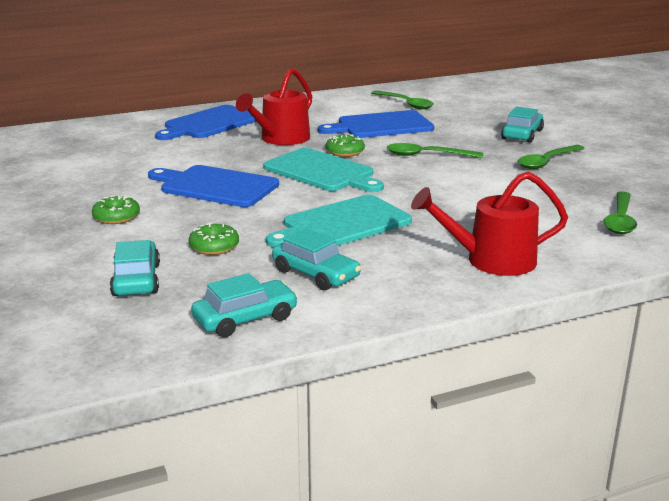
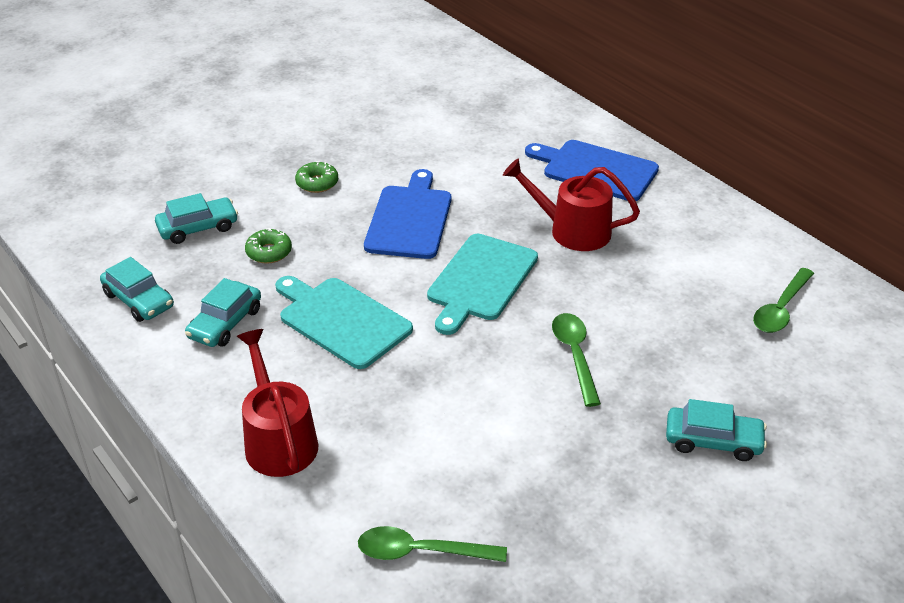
camera: 75 degrees right, 15 degrees up
(345, 152) = (553, 286): green donut -> none
(381, 126) = (668, 300): blue cutting board -> none
(547, 162) = (606, 473): green spoon -> none

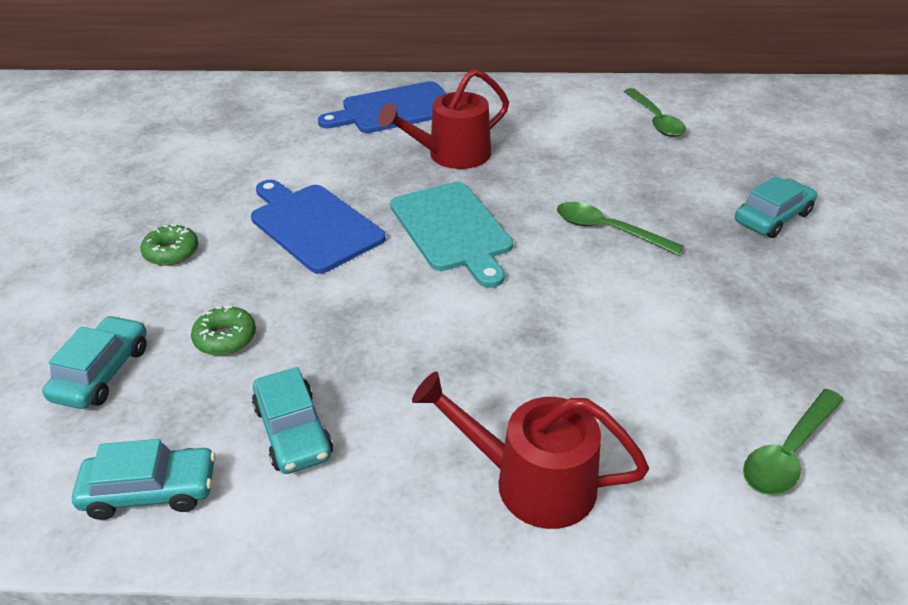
camera: 50 degrees left, 0 degrees up
(341, 320) = (399, 340): turquoise cutting board -> none

